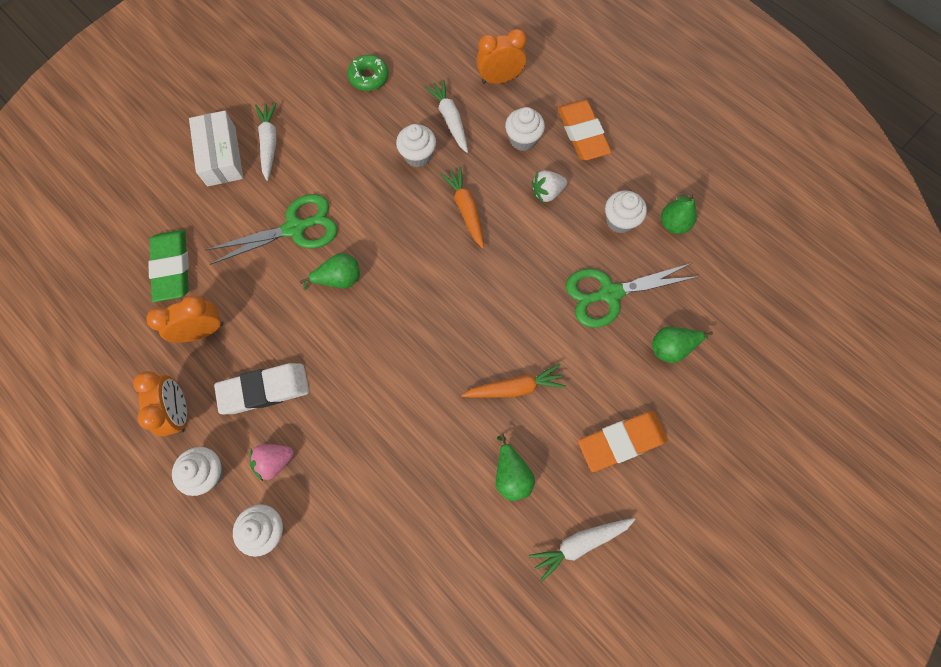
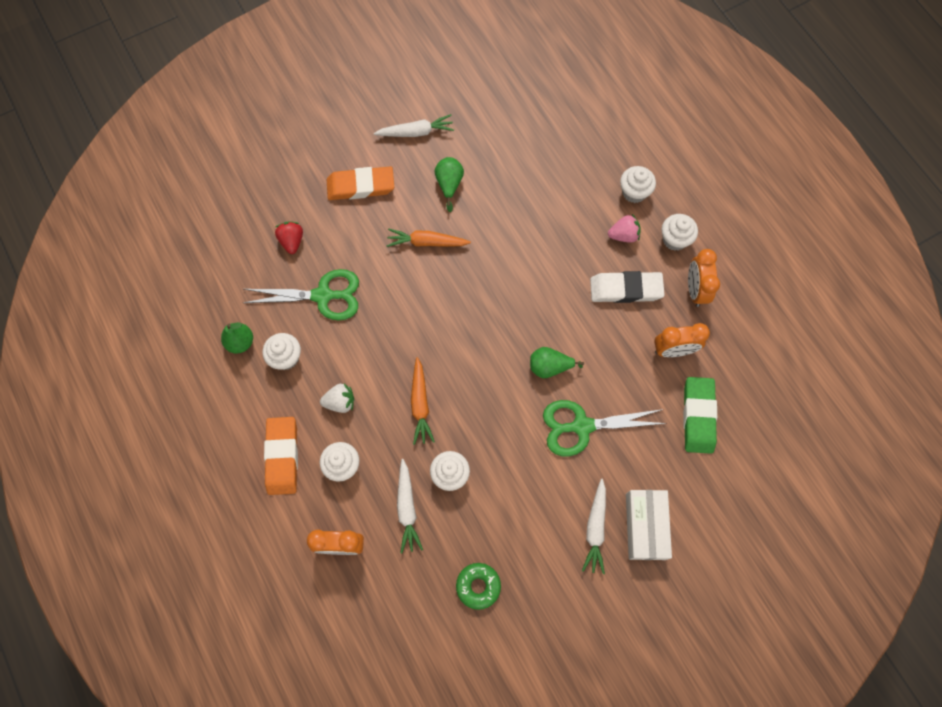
camera: 165 degrees left, 0 degrees up
(672, 347) = (292, 241): green pear -> red strawberry

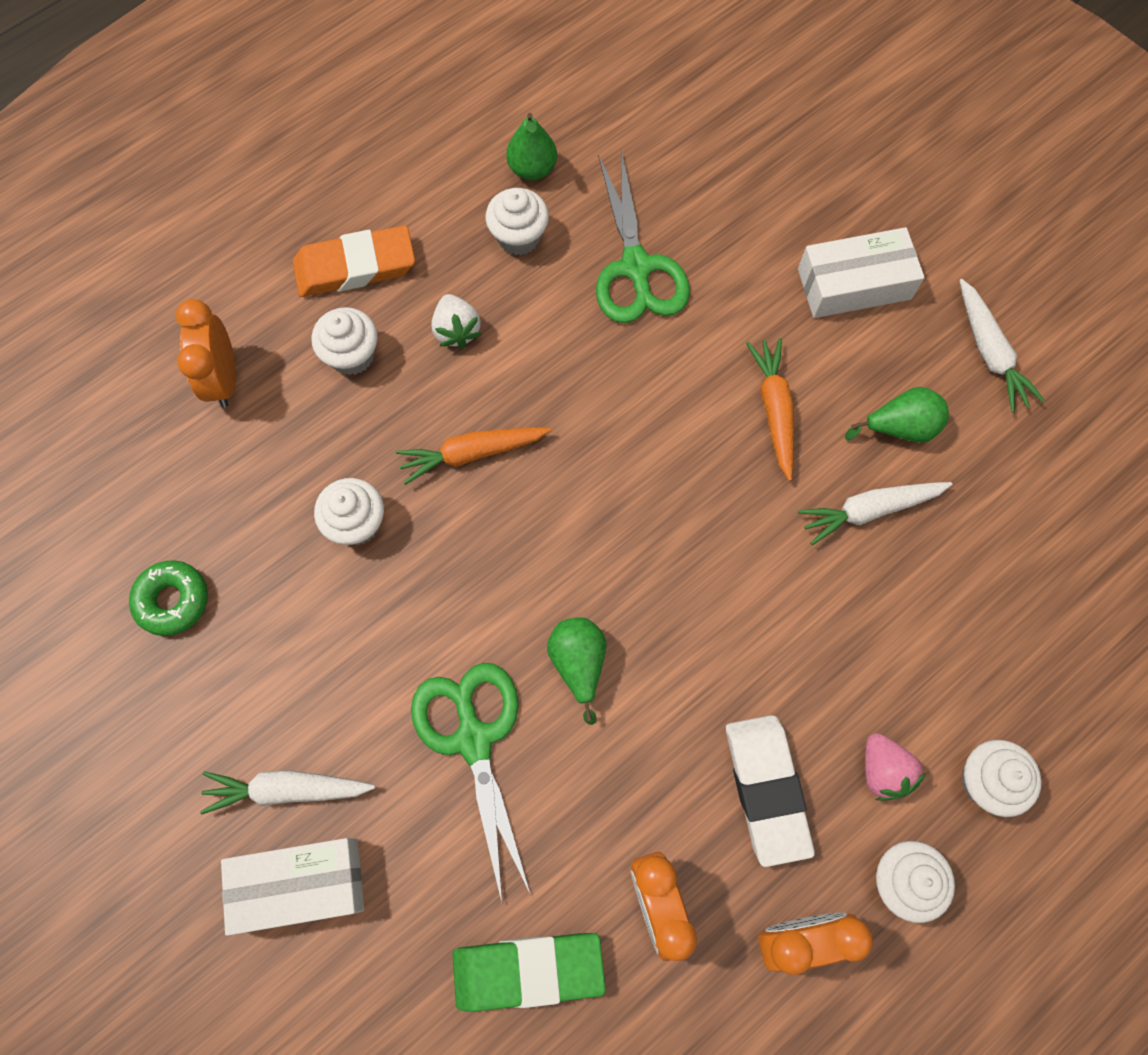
camera: 80 degrees right, 0 degrees up
(292, 241) = (723, 202): red strawberry -> none
(361, 186) = (854, 284): orange eraser -> white box
(407, 508) = (292, 465): white carrot -> white carrot (869, 510)

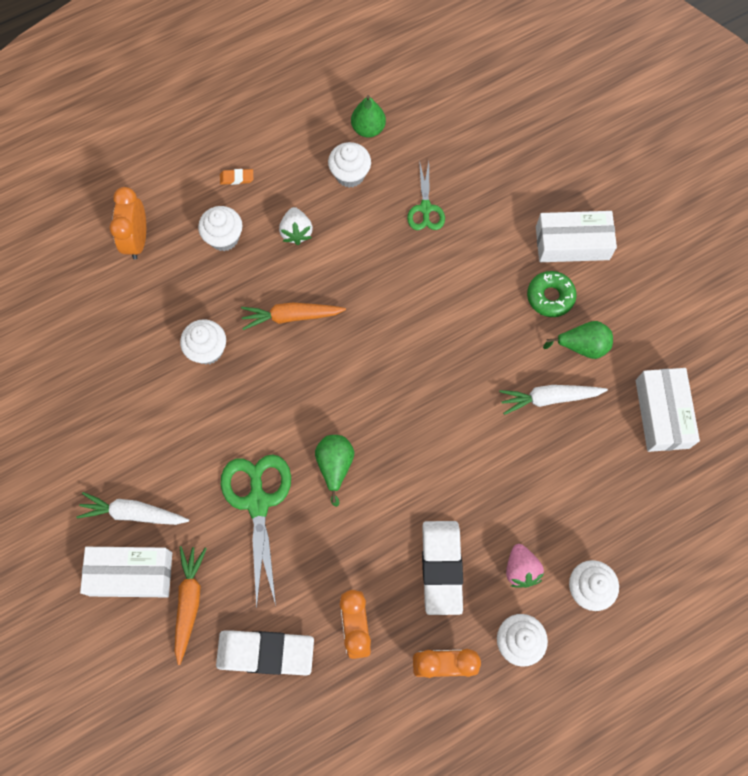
camera: 10 degrees right, 0 degrees up
(173, 600) = (80, 380): green donut -> green donut (550, 297)
(355, 267) = (237, 178): orange eraser -> orange eraser, size x0.42
(528, 970) = (265, 653): green eraser -> white eraser
(636, 268) = (425, 209): green scissors -> green scissors, size x0.59
(774, 410) = (499, 320): orange carrot -> orange carrot (189, 602)
(989, 352) = (655, 305): white carrot -> none
(1034, 505) = (662, 414): none -> white box

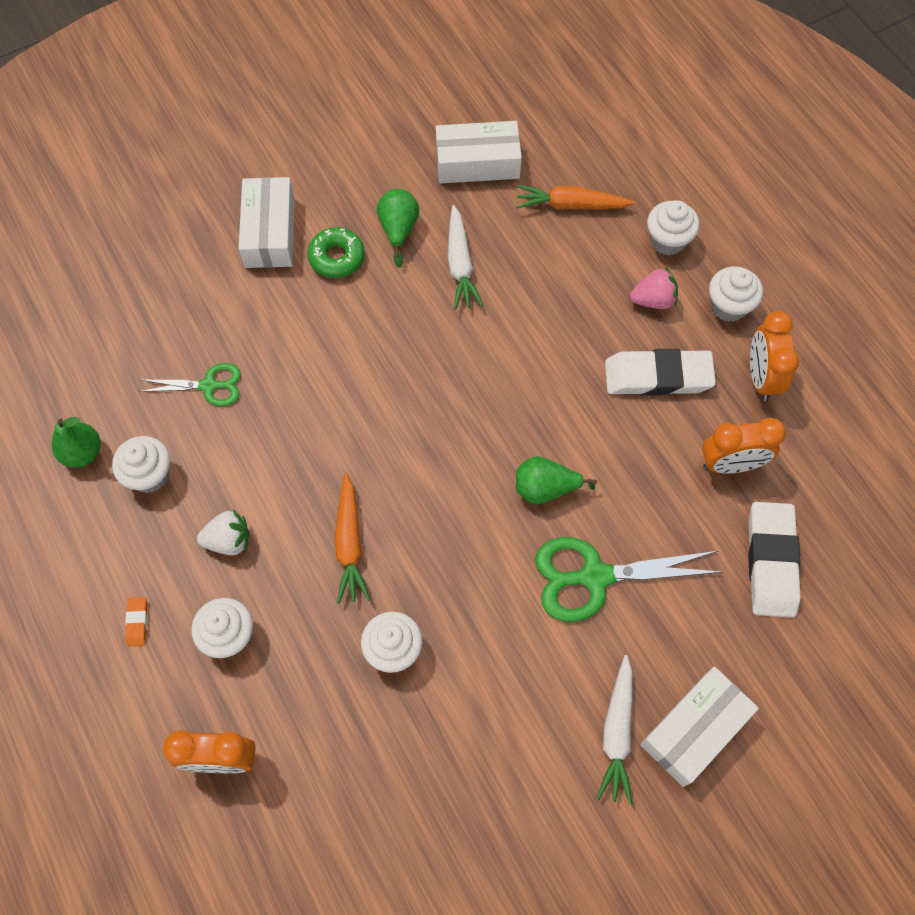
camera: 90 degrees left, 5 degrees down
(131, 573) = (694, 729): white box -> white box turned 45 degrees clockwise
(189, 602) = (722, 654): orange carrot -> orange carrot (571, 205)

